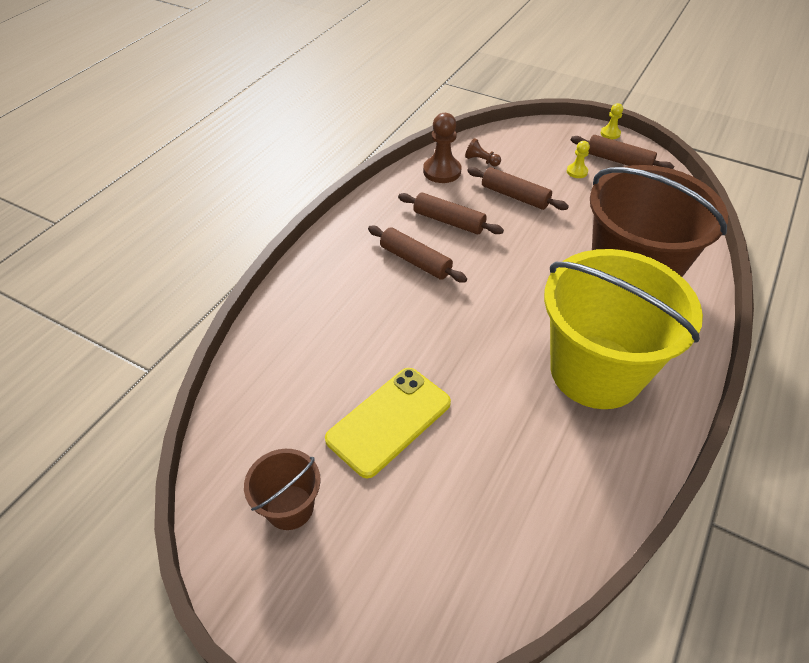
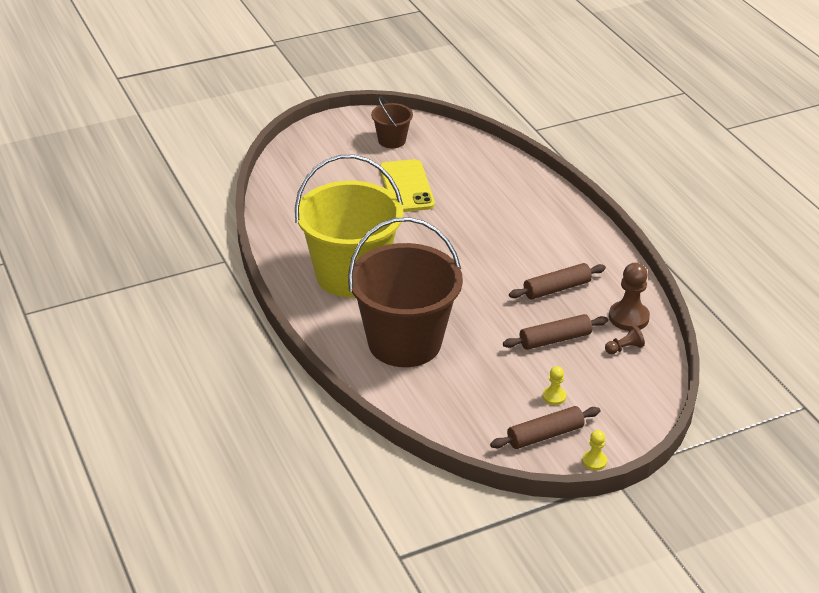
camera: 125 degrees right, 10 degrees down
(415, 261) = (527, 252): brown rolling pin -> none

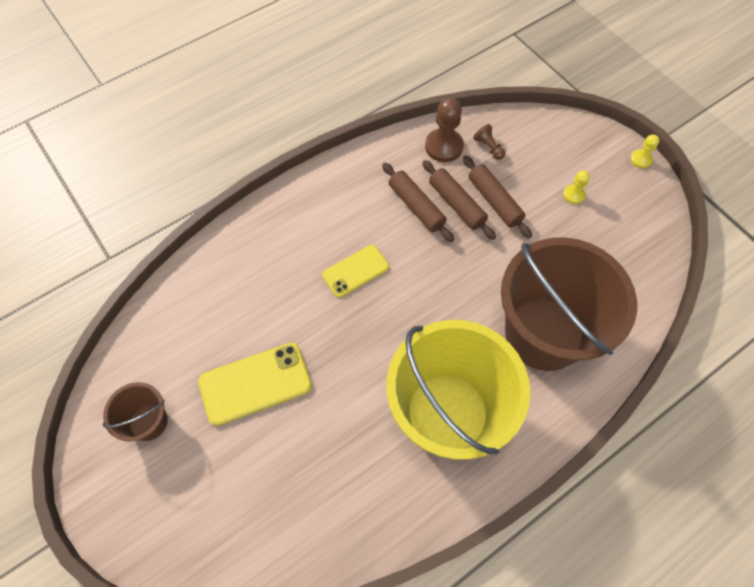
camera: 100 degrees left, 25 degrees up
(494, 245) = (355, 271): none -> yellow phone
(545, 435) = (625, 197): brown rolling pin -> brown rolling pin (456, 204)

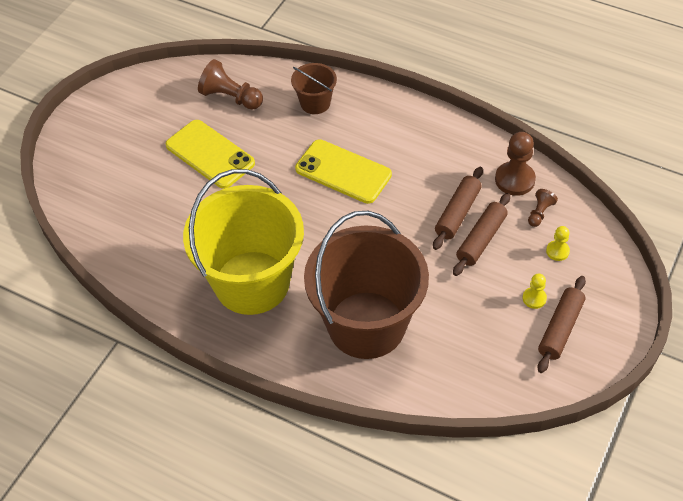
camera: 65 degrees right, 10 degrees down
(148, 422) = (149, 110): brown bucket -> brown bucket (315, 103)
(189, 329) = (231, 97): none -> brown pawn
(355, 271) = (343, 172): yellow phone -> yellow phone, size x1.54
(416, 207) = (434, 186): brown rolling pin -> brown rolling pin (560, 328)
(640, 159) = (622, 342): yellow pawn -> yellow pawn (557, 251)

